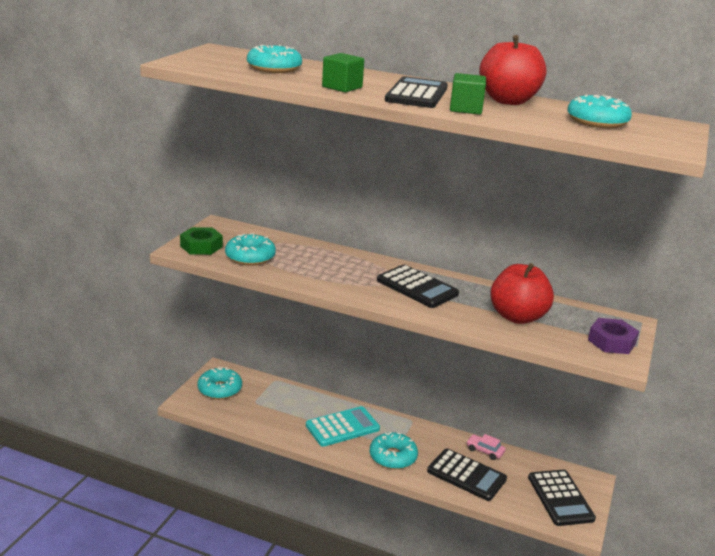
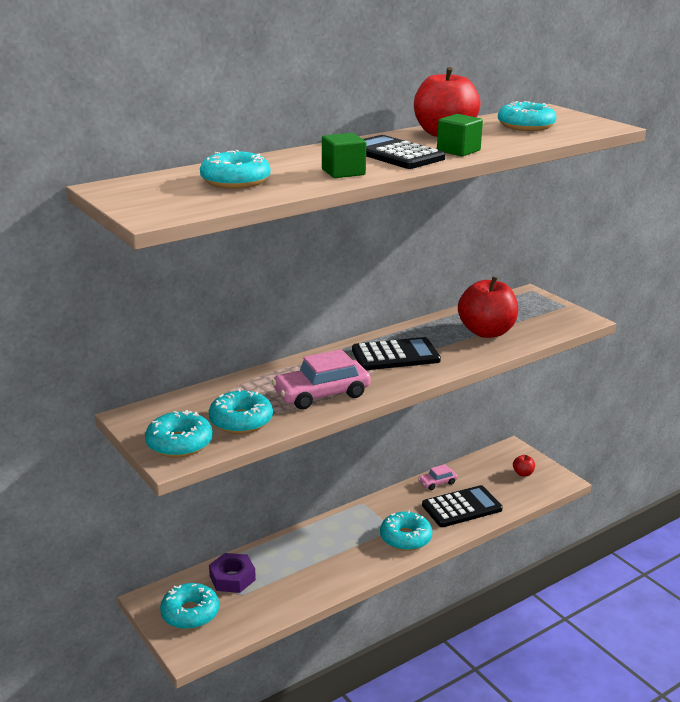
camera: 55 degrees left, 0 degrees up
(201, 246) = (179, 443): green nut -> turquoise donut
(319, 274) = (321, 394): none -> pink car
(342, 427) = (336, 550): turquoise calculator -> none
(560, 498) = (523, 473): black calculator -> red apple
(611, 342) = (553, 312): purple nut -> purple nut (232, 578)

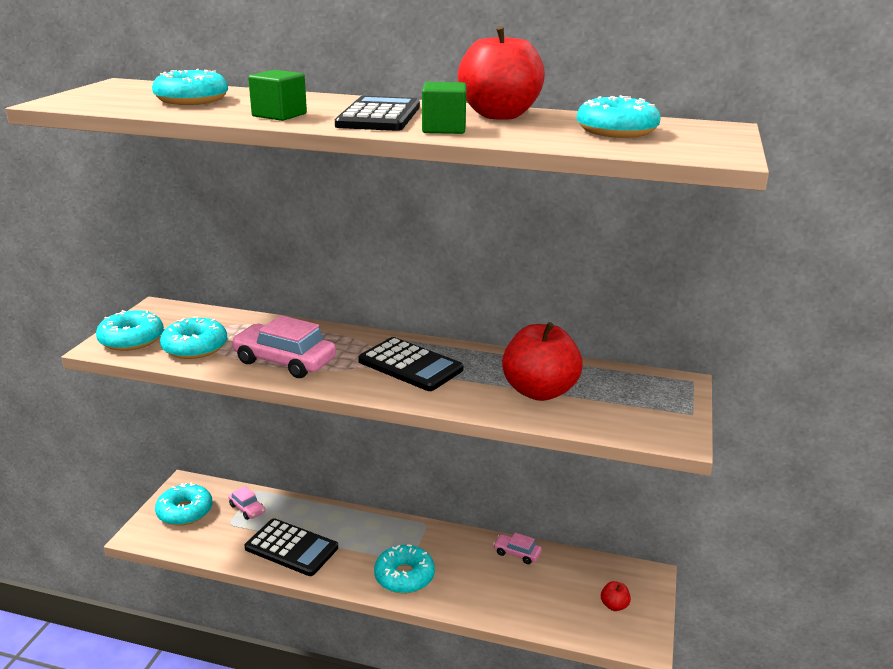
camera: 50 degrees right, 0 degrees up
(232, 578) = (247, 509): purple nut -> pink car
(462, 507) = (497, 589): black calculator -> black calculator (291, 548)

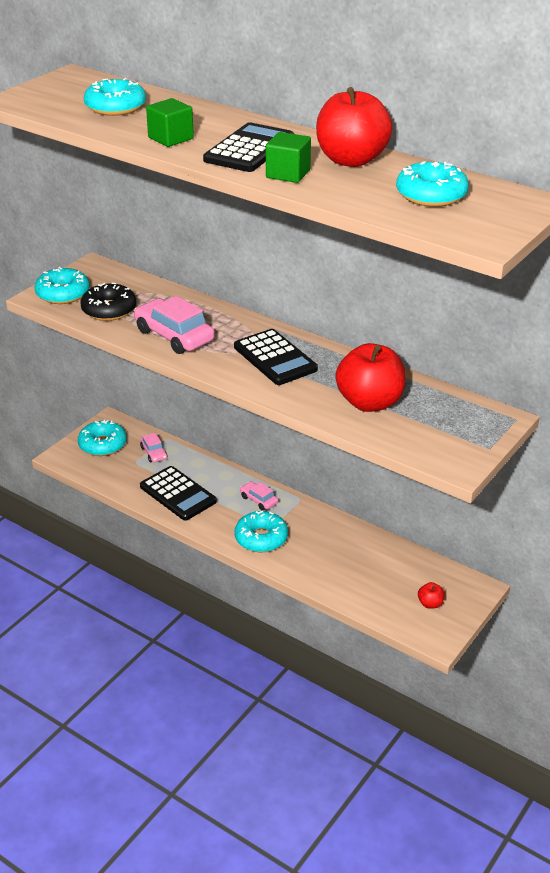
camera: 20 degrees right, 10 degrees up
(195, 347) = (109, 310): turquoise donut -> black donut
(517, 553) = (368, 541): pink car -> pink car (259, 500)

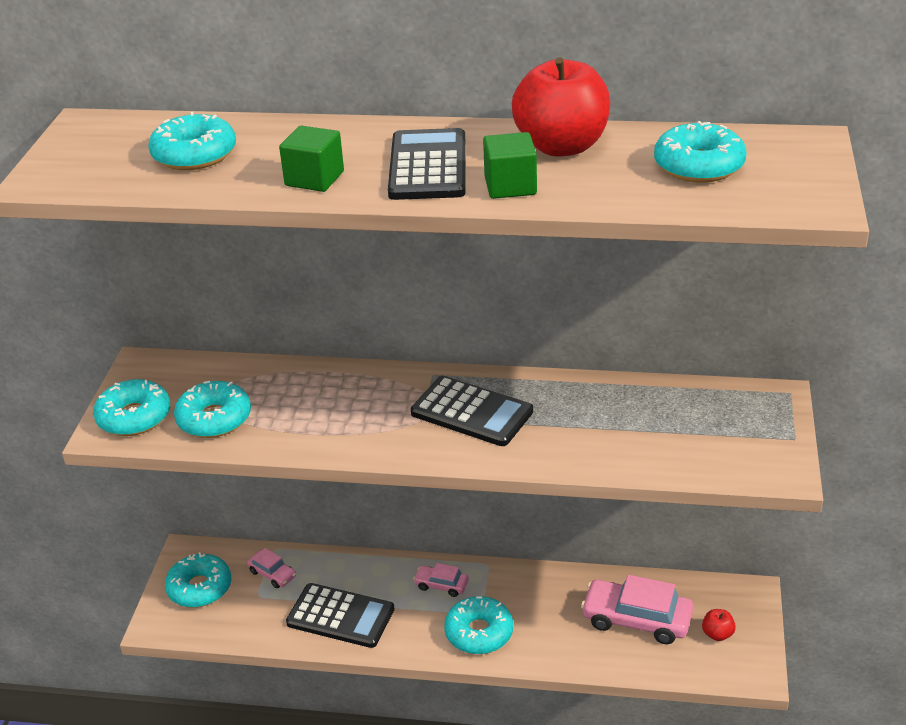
camera: 25 degrees left, 0 degrees up
(109, 310) = (214, 419): black donut -> turquoise donut
(174, 335) = (326, 425): pink car -> pink car (636, 620)
(369, 402) = (624, 430): red apple -> none

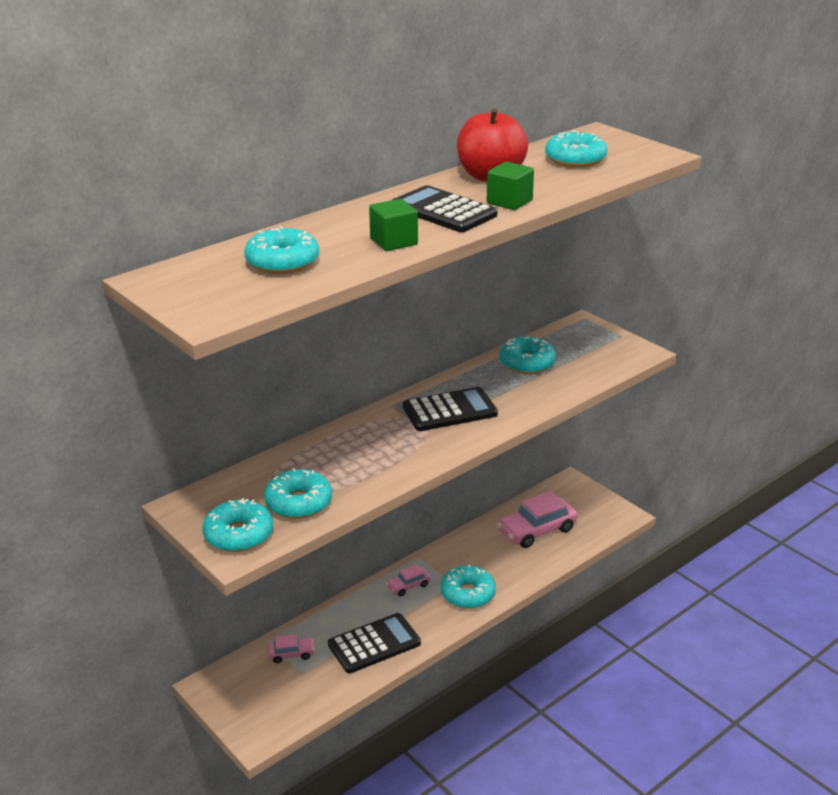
camera: 50 degrees left, 5 degrees down
(200, 588) = (252, 697): turquoise donut -> turquoise donut (527, 363)
(717, 634) = (583, 510): red apple -> none

